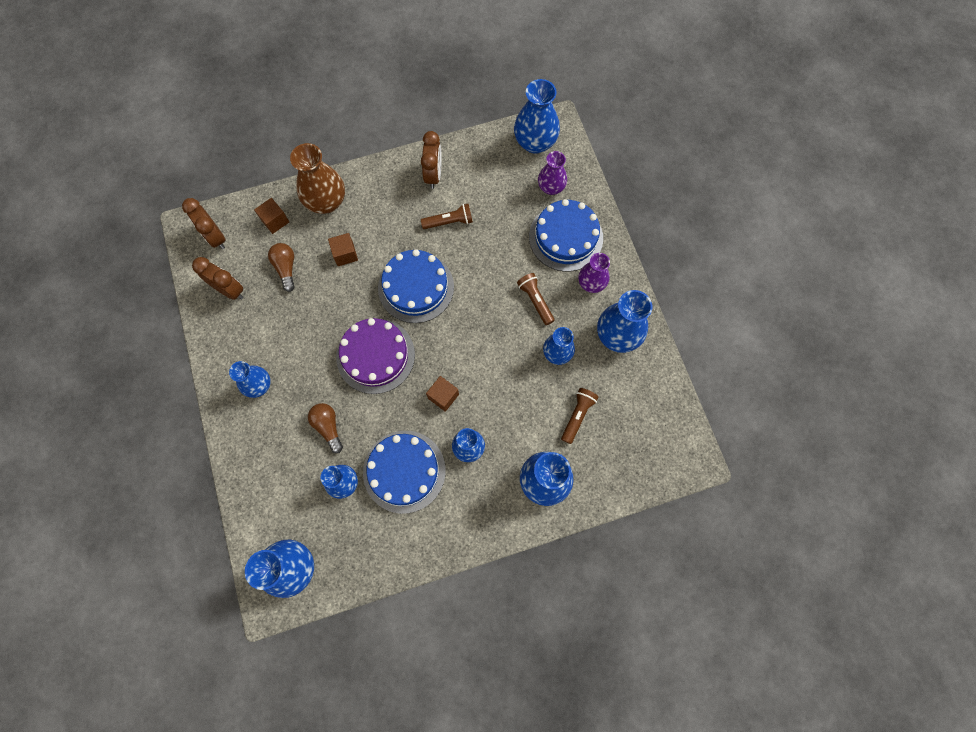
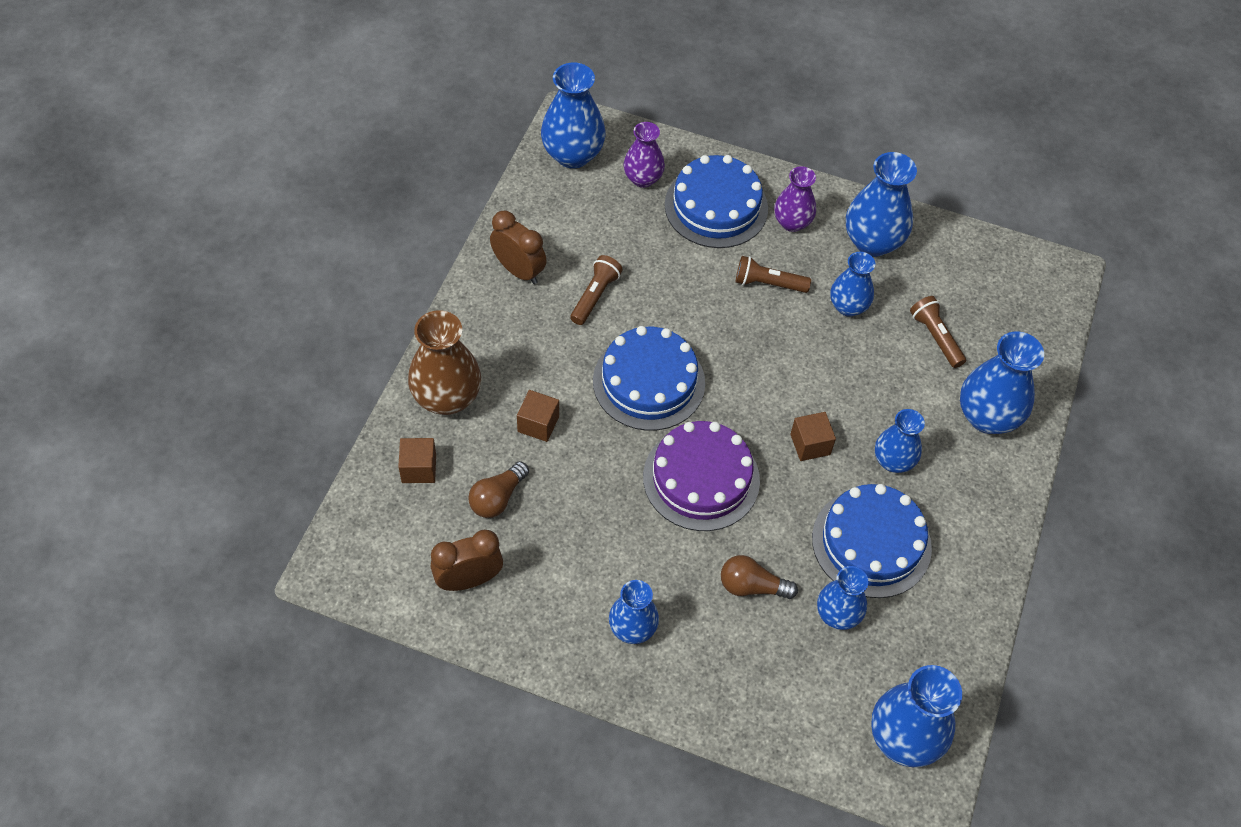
camera: 55 degrees left, 15 degrees down
(215, 237) = (376, 549): brown clock -> none
(286, 268) = (497, 498): brown light bulb -> brown light bulb turned 75 degrees counterclockwise

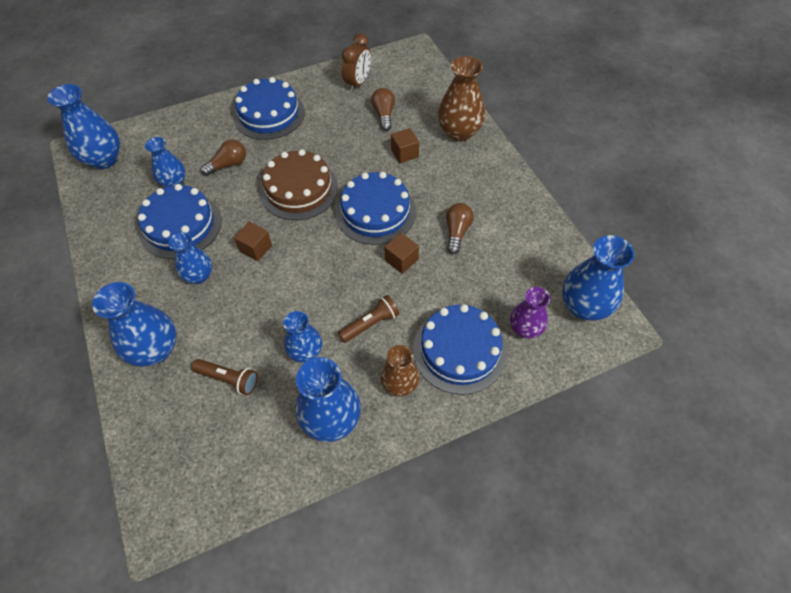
camera: 140 degrees right, 0 degrees up
(419, 468) = (431, 101): brown cube -> brown cube (401, 260)
(519, 271) = (512, 212): brown clock -> none
(595, 296) = (457, 232): brown flashlight -> brown light bulb
(632, 628) = (269, 114): blue vase -> blue cake
(701, 478) = (299, 189): purple cake -> brown cake
(792, 222) = (400, 384): purple vase -> brown vase

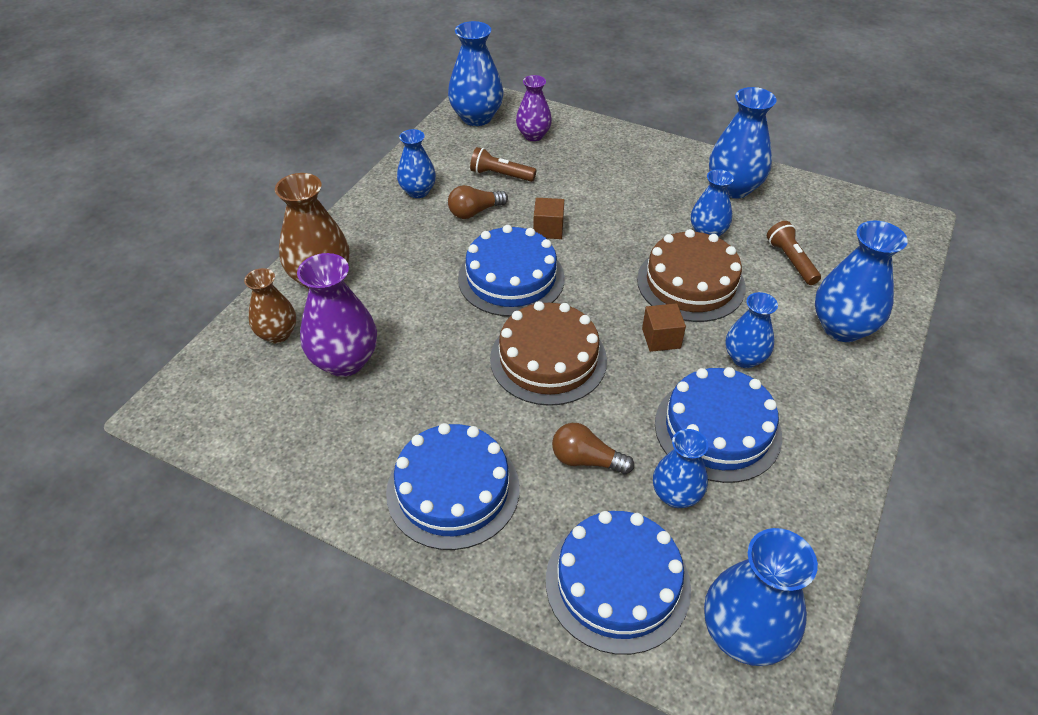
camera: 130 degrees left, 10 degrees down
(276, 299) = (690, 283): none -> brown cake
(358, 83) = (296, 430): brown clock -> none
(370, 324) = (634, 212): brown flashlight -> brown flashlight (500, 175)
(384, 115) = (345, 361): brown light bulb -> purple vase
(400, 384) = (661, 171): brown vase -> brown vase (277, 334)
(404, 153) = (399, 304): brown cube -> none
(459, 350) = (594, 157): blue cake -> blue cake (617, 583)
(507, 215) = (418, 191): none -> blue vase

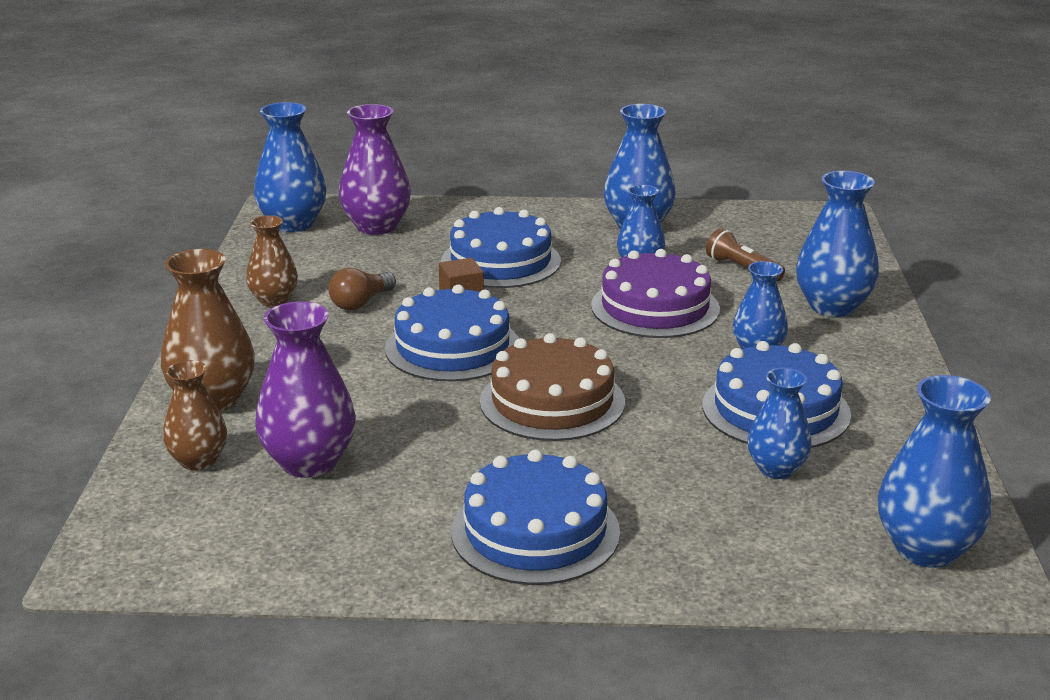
camera: 25 degrees left, 20 degrees down
(418, 191) = (274, 300): blue vase -> brown vase
(500, 175) = (365, 266): brown flashlight -> none
(533, 135) = (376, 226): purple vase -> purple vase, size x1.57
(586, 460) = (661, 468): brown light bulb -> none
(617, 583) = (774, 550): blue cake -> blue cake (501, 261)
(661, 338) = (660, 356): brown cube -> none
(690, 283) = (655, 307): brown cake -> purple cake

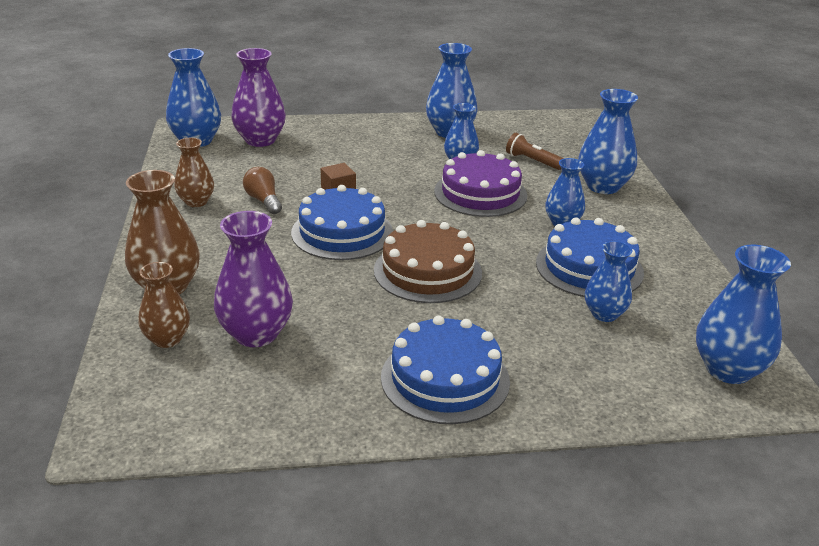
camera: 10 degrees left, 5 degrees up
(361, 303) = (263, 201): brown light bulb -> brown light bulb turned 120 degrees clockwise
(501, 261) = (359, 163): blue cake -> none

